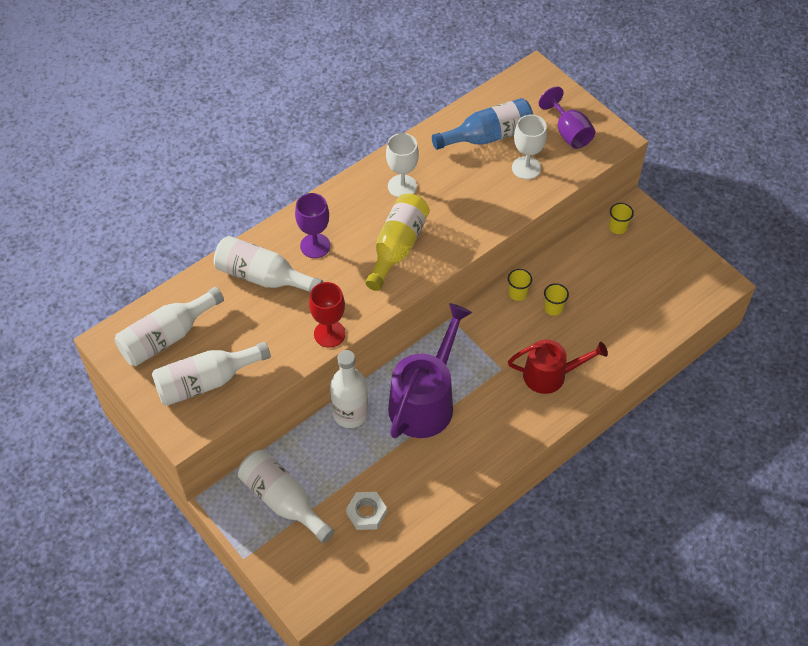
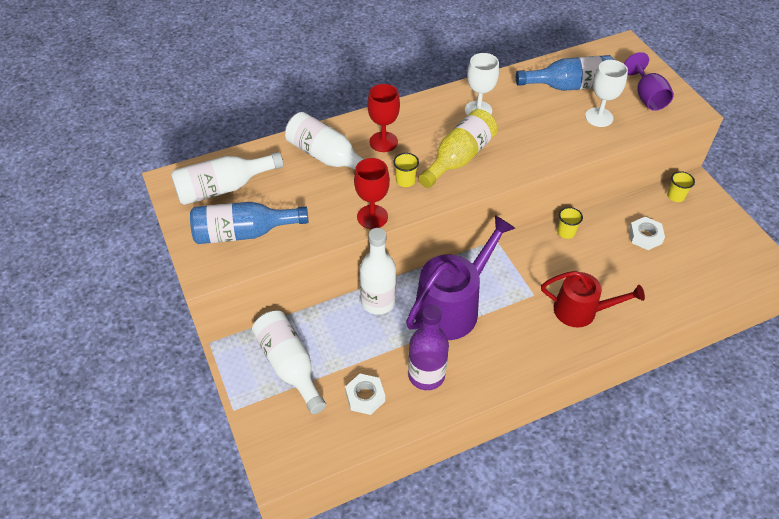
camera: 15 degrees right, 5 degrees down
(206, 381) = (244, 233): white bottle -> blue bottle
(315, 246) = (383, 142): purple goblet -> red goblet
(419, 477) = (426, 375): none -> purple bottle
(553, 308) = (597, 252): yellow cup -> yellow cup (405, 181)
(596, 280) = (645, 236): none -> white nut

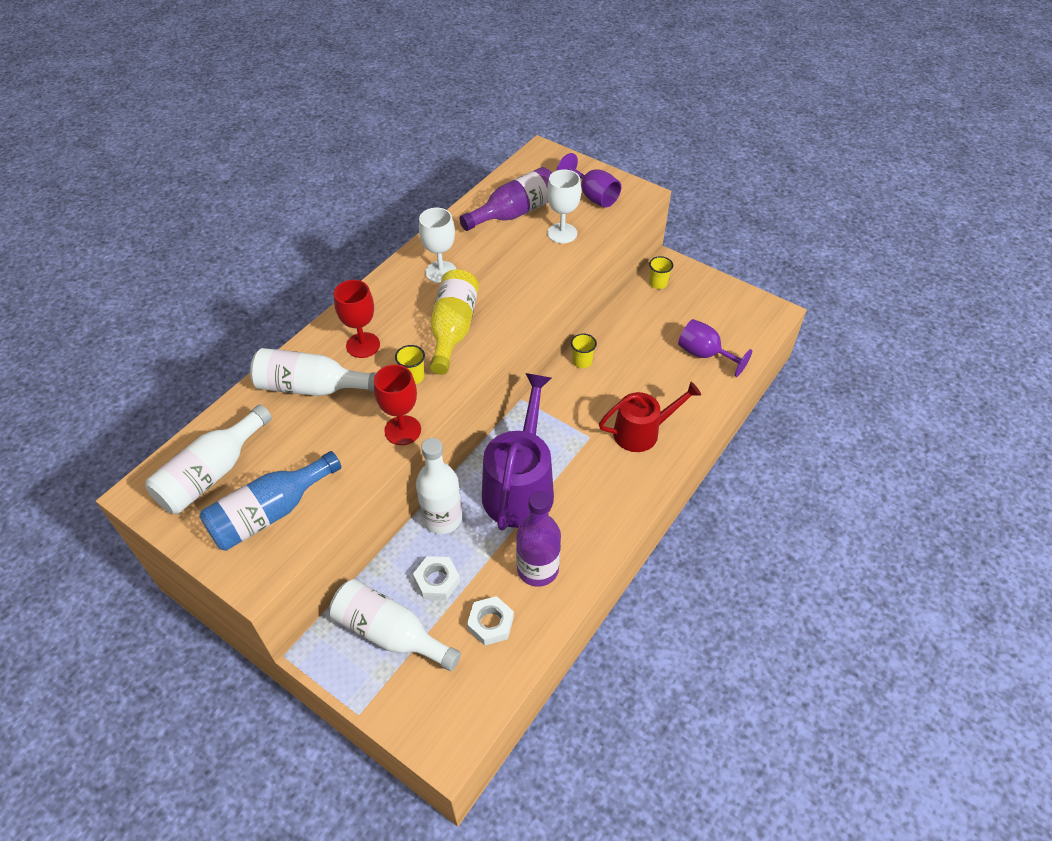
camera: 30 degrees left, 0 degrees up
(569, 86) = (514, 213): blue bottle -> purple bottle
(645, 236) = (654, 333): white nut -> white nut (437, 581)
(680, 273) = (704, 354): none -> purple goblet

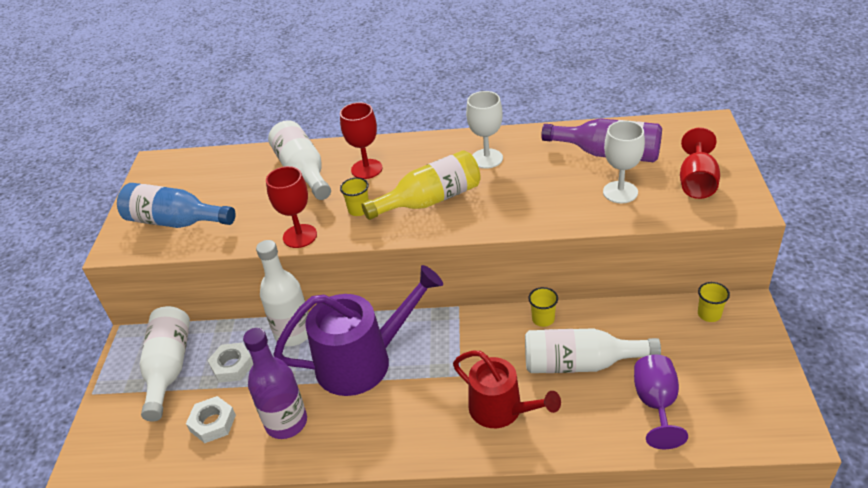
camera: 60 degrees right, 10 degrees down
(212, 473) = (191, 178): white bottle -> white bottle (580, 364)
(593, 196) = (697, 182): purple goblet -> red goblet

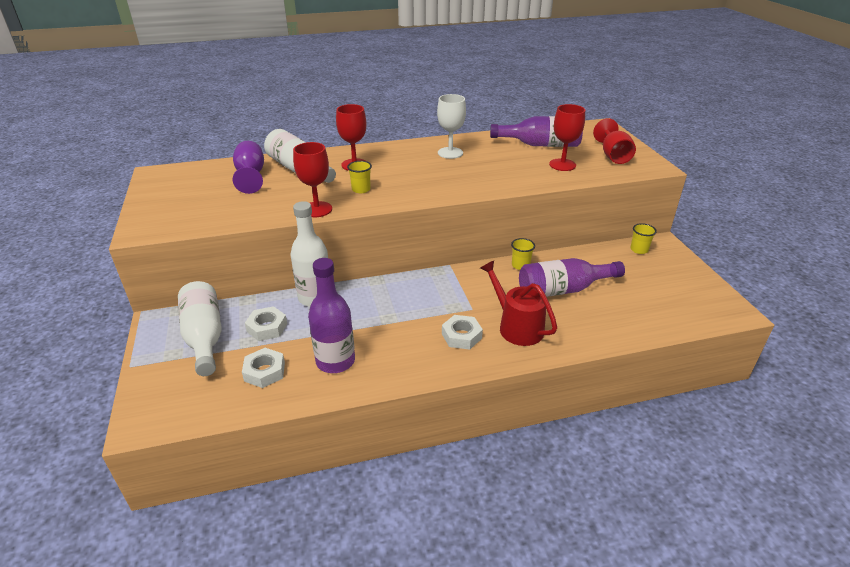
camera: 20 degrees left, 5 degrees down
(175, 222) = (193, 209): blue bottle -> none
(362, 361) = (385, 309): purple watering can -> none
(430, 200) = (418, 179): yellow bottle -> none
(432, 412) = (461, 336): none -> white nut
(501, 409) = (517, 327): red watering can -> red watering can turned 150 degrees counterclockwise
(580, 364) = (563, 290): white bottle -> purple bottle
(620, 192) = (562, 165): white goblet -> red goblet
(656, 404) = (631, 307): purple goblet -> purple goblet (251, 176)

